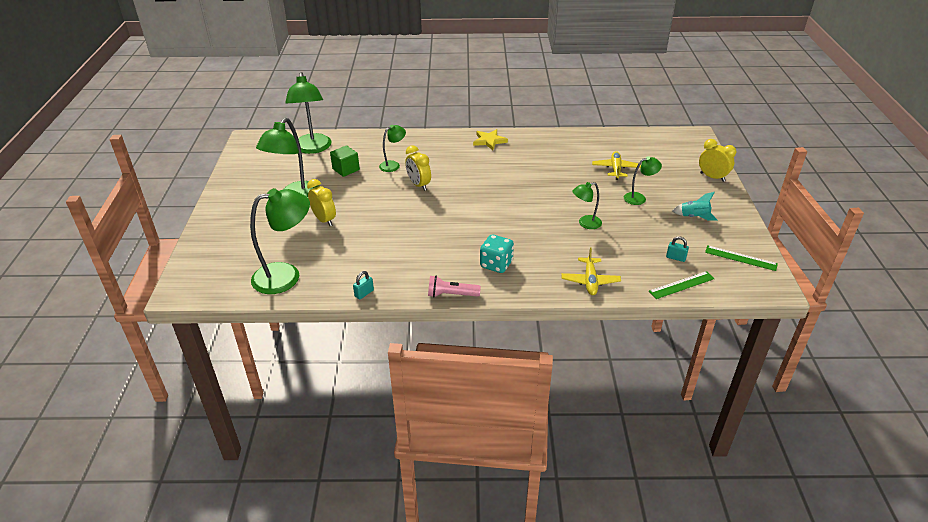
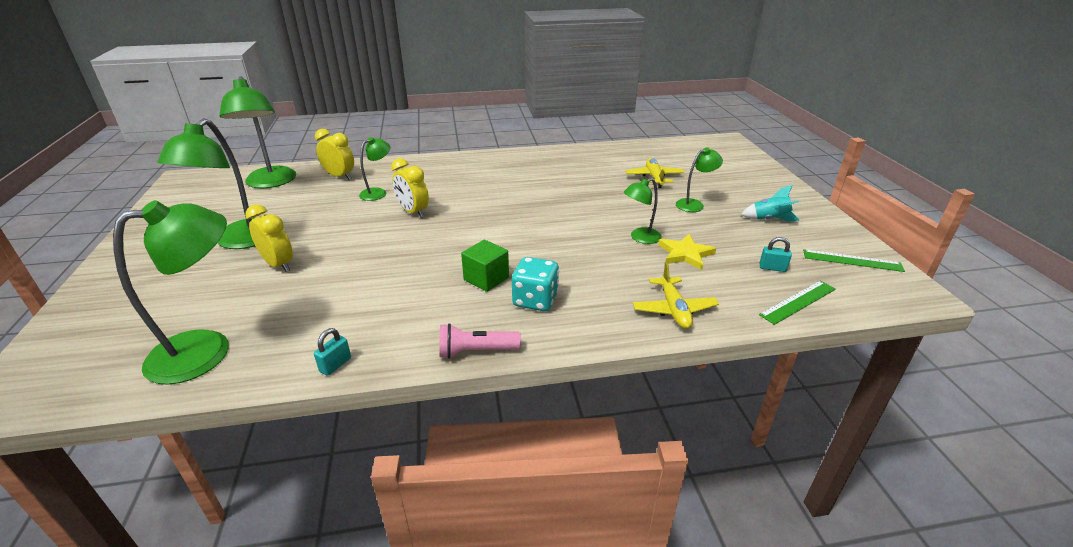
camera: 10 degrees left, 5 degrees down
(346, 169) = (314, 202): green cube -> green cube (486, 278)
(489, 141) = (496, 160): yellow star -> yellow star (685, 254)
(712, 177) = (767, 177): yellow clock -> yellow clock (339, 176)

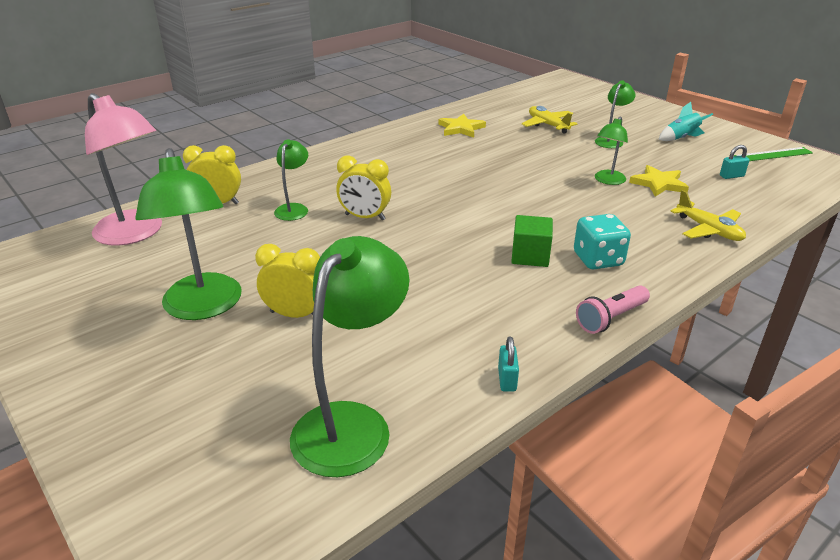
camera: 30 degrees left, 0 degrees up
(271, 183) = (136, 234): green lamp -> pink lamp
(576, 163) = (461, 128): none -> yellow star
(798, 302) = (779, 196): green ruler -> none

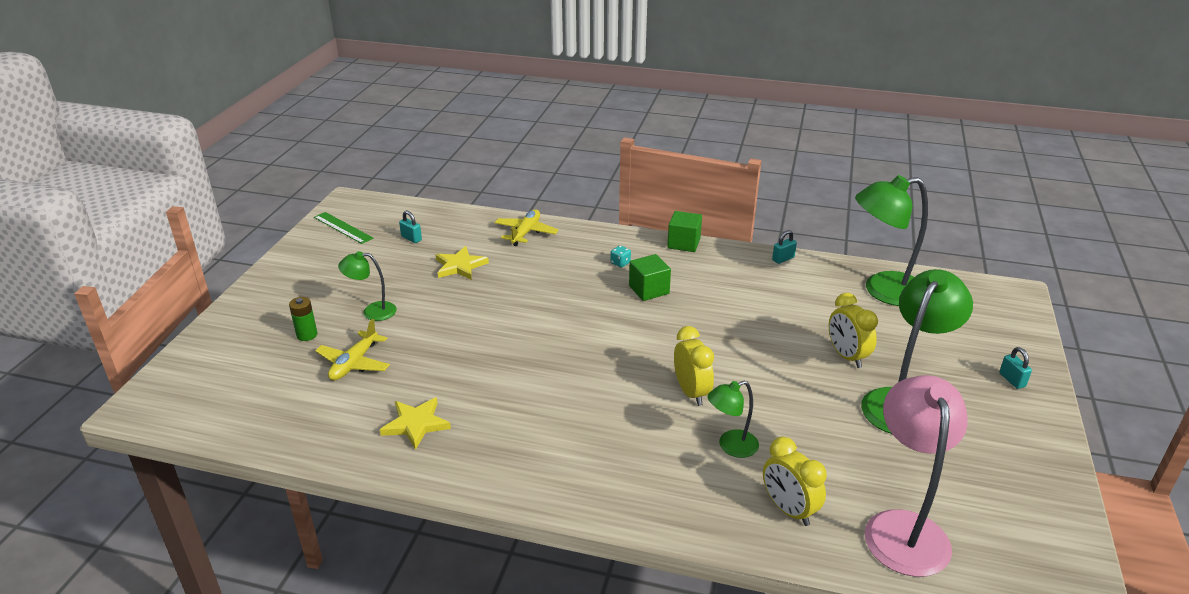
camera: 125 degrees left, 0 degrees up
(108, 404) = (1012, 380): none -> turquoise padlock
(598, 119) = (307, 335): none -> green battery
(598, 260) = (620, 263): turquoise dice -> turquoise dice, size x0.48
(607, 181) = (478, 290): green lamp -> none
(611, 318) = (683, 243): pink flashlight -> green cube
(681, 138) = (333, 275): turquoise rocket -> none

